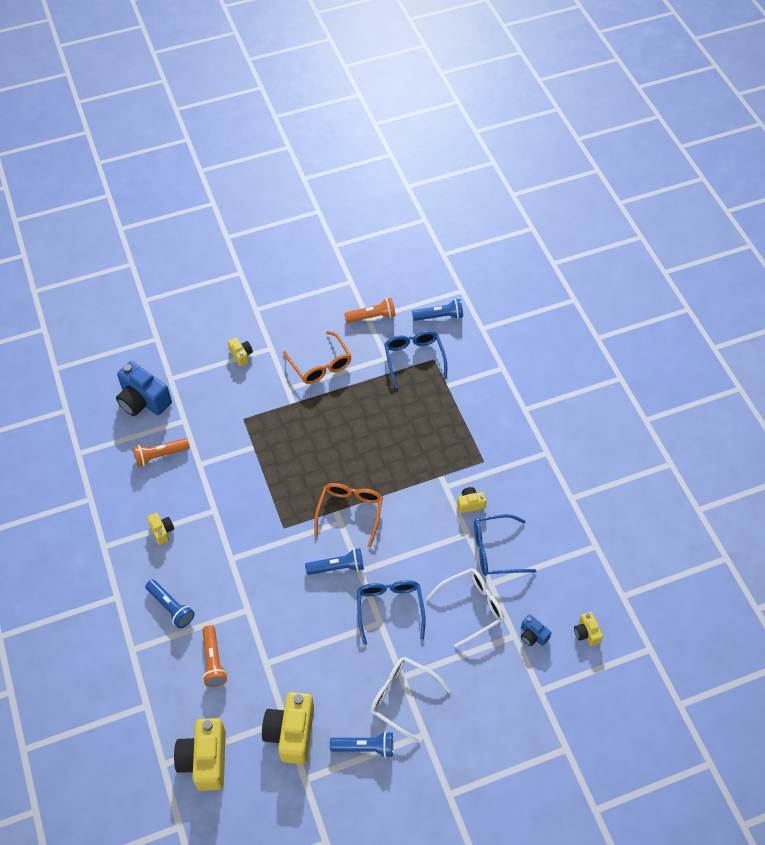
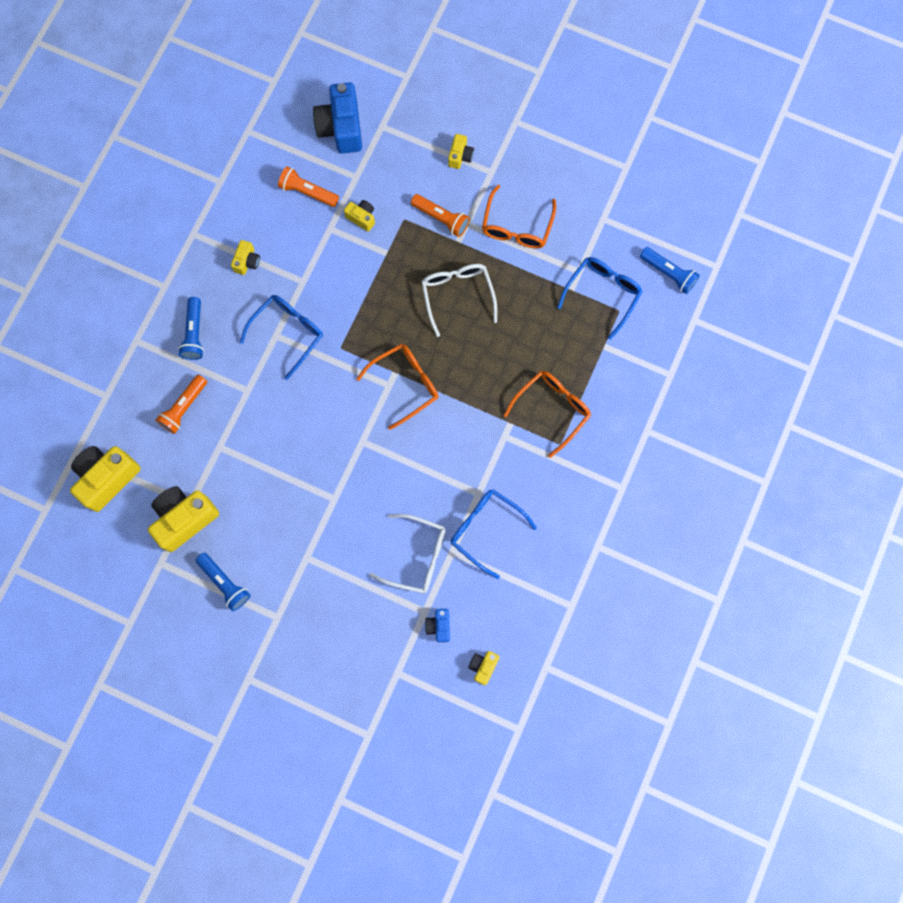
camera: 45 degrees right, 20 degrees up
(337, 567) = (348, 421): blue flashlight -> none
(372, 317) = (608, 219): orange flashlight -> orange flashlight (441, 218)
(389, 608) = (353, 495): blue glasses -> blue glasses (288, 333)
(402, 697) = (290, 573): white glasses -> white glasses (457, 295)
(457, 446) = (552, 409): none -> orange glasses
(470, 504) = (508, 470): yellow camera -> yellow camera (361, 218)

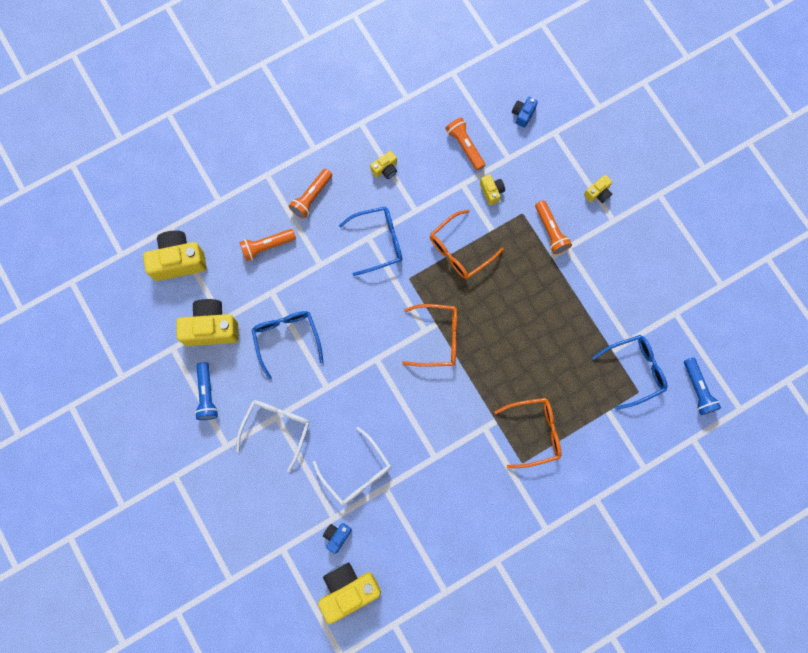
camera: 35 degrees right, 0 degrees up
(194, 333) = (311, 197): blue flashlight -> orange flashlight
(341, 128) = (523, 114): blue camera -> blue camera, size x0.50
(457, 295) = (523, 297): white glasses -> white glasses (276, 428)
(483, 666) = (348, 590): yellow camera -> yellow camera, size x2.01
(485, 529) = (421, 488): blue glasses -> blue glasses (286, 338)
(517, 226) = (604, 275): orange glasses -> orange glasses (460, 250)

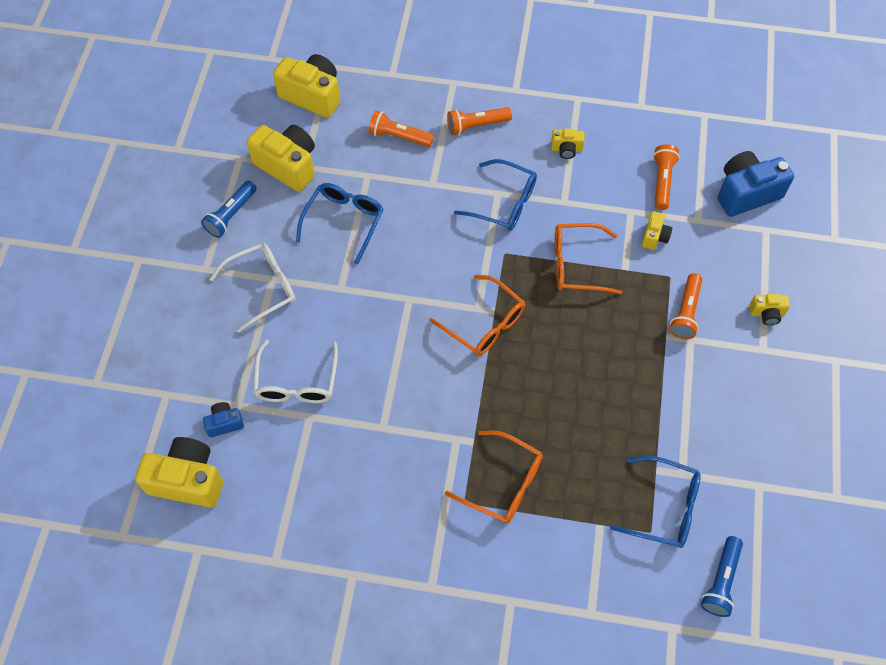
camera: 40 degrees right, 15 degrees down
(523, 114) = (746, 193): blue camera -> blue camera, size x2.01

